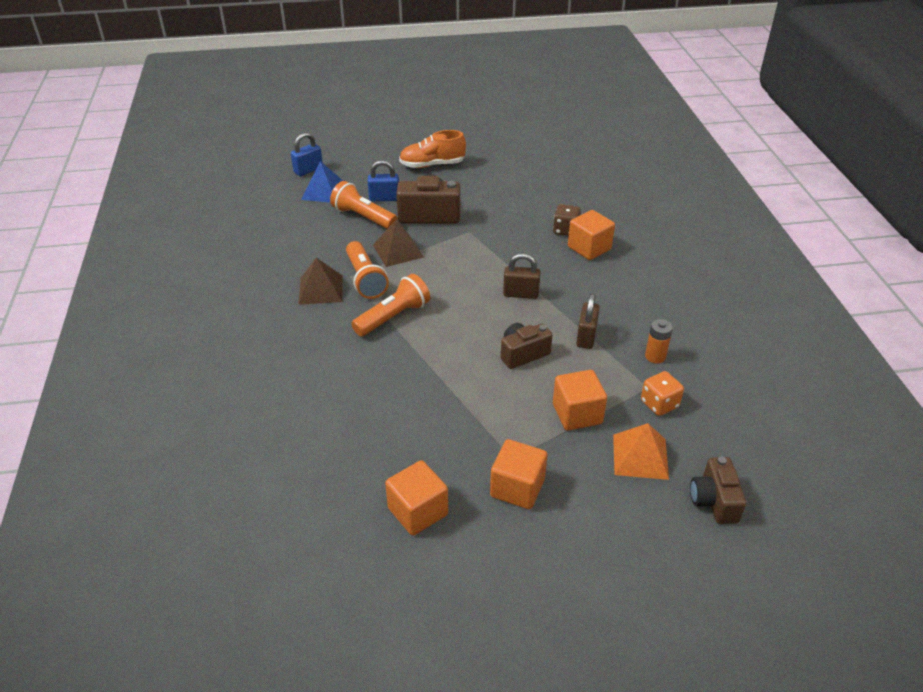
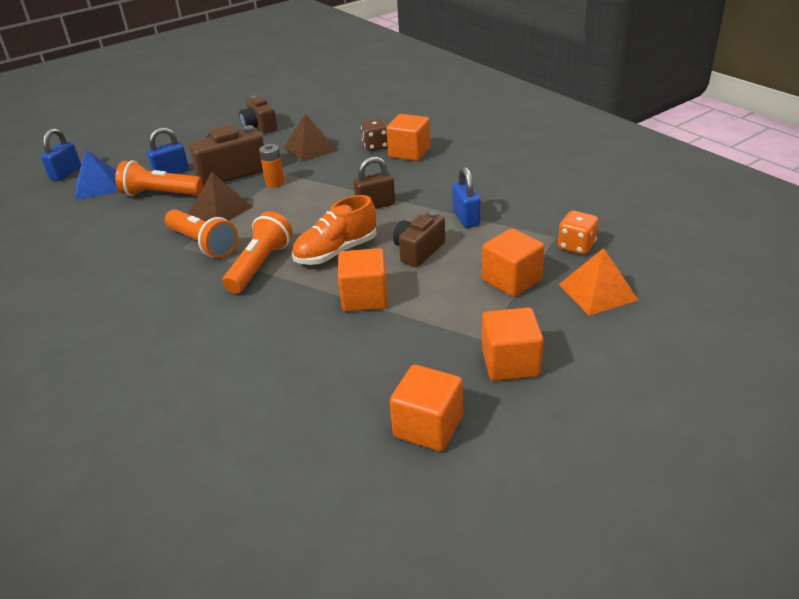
camera: 25 degrees left, 5 degrees down
(320, 289) = (158, 268): brown pyramid -> brown pyramid (310, 149)
(432, 165) = (202, 134): orange shoe -> orange shoe (336, 252)
(450, 380) = (365, 298): none -> orange cube
(586, 337) = (466, 218): brown padlock -> blue padlock
(655, 356) = (539, 212): orange battery -> orange battery (275, 183)
(714, 501) = (690, 301): brown camera -> brown camera (260, 127)

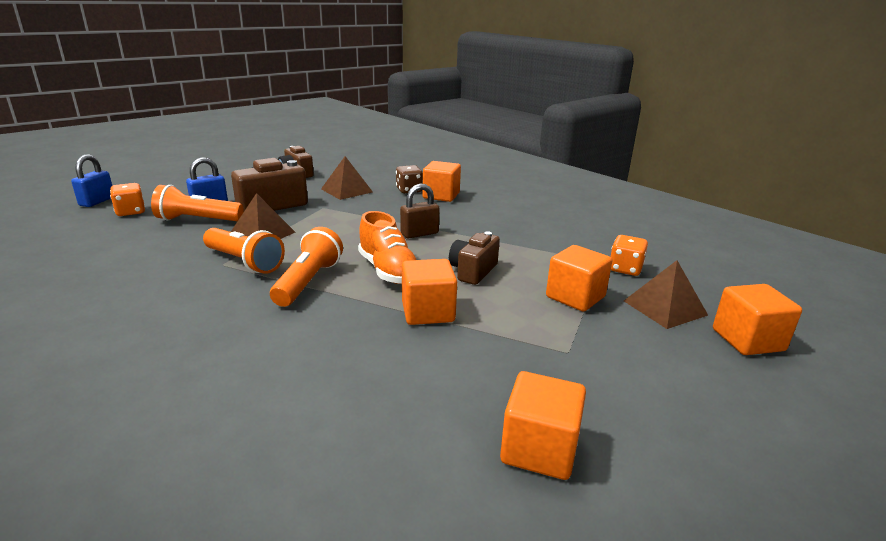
camera: 10 degrees left, 10 degrees down
(98, 185) = (131, 212): blue pyramid -> orange dice
(275, 183) = (316, 214): orange battery -> none
(336, 252) = (388, 271): orange shoe -> orange shoe turned 75 degrees counterclockwise
(466, 218) = (510, 245): blue padlock -> none
(510, 363) = (606, 376): orange cube -> orange cube (747, 340)
(597, 292) = (665, 308): orange pyramid -> brown pyramid

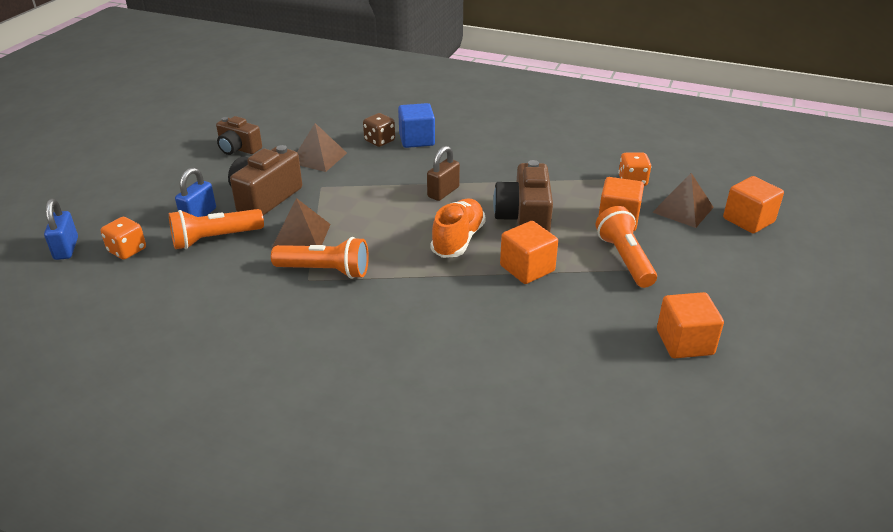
camera: 25 degrees left, 10 degrees up
(308, 282) = (405, 272): orange flashlight -> orange flashlight (624, 259)
(388, 271) = (458, 240): orange shoe -> orange shoe turned 105 degrees counterclockwise
(441, 196) = (417, 140): orange cube -> blue cube
(473, 271) = (524, 219): brown camera -> brown camera, size x1.52

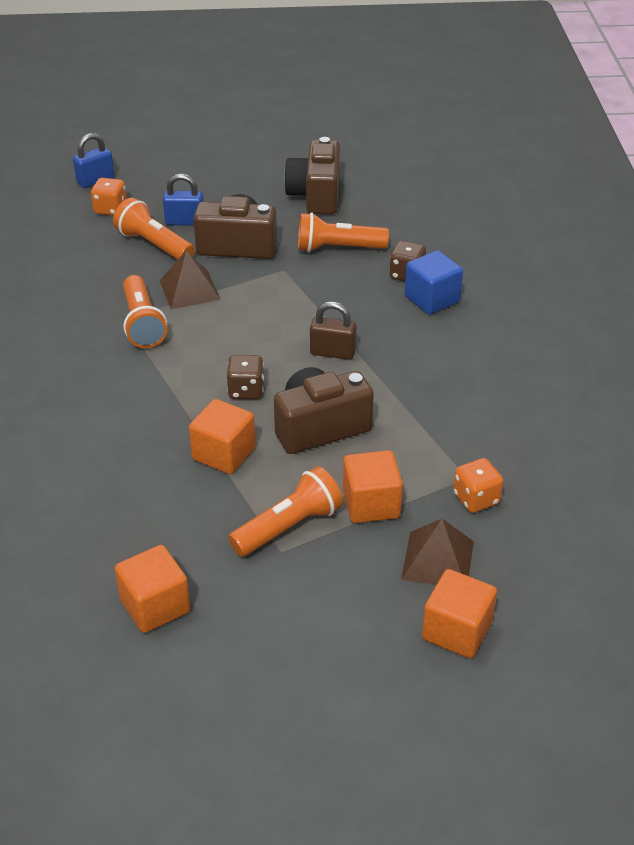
camera: 65 degrees right, 5 degrees up
(238, 149) = (315, 196): brown camera -> brown camera, size x1.52
(319, 158) = (338, 248): brown pyramid -> orange flashlight
(458, 240) = (246, 390): orange shoe -> brown dice

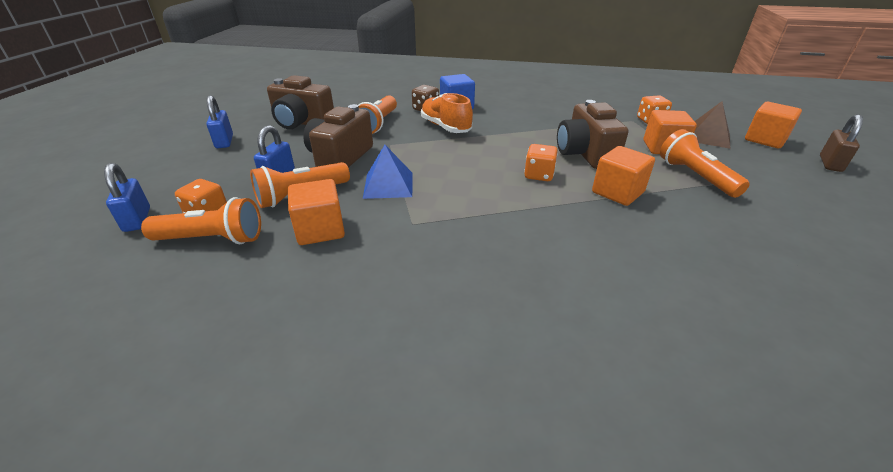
camera: 75 degrees left, 5 degrees down
(142, 323) = (426, 213): orange flashlight -> orange flashlight (212, 239)
(155, 606) = (814, 242): orange cube -> orange cube (320, 230)
(189, 290) = (388, 185): brown pyramid -> blue pyramid
(246, 166) = (224, 141): none -> blue padlock
(246, 390) = (539, 175): brown dice -> orange dice
(332, 352) = (501, 140): brown padlock -> brown padlock (830, 164)
(353, 301) = (445, 127): none -> orange shoe

